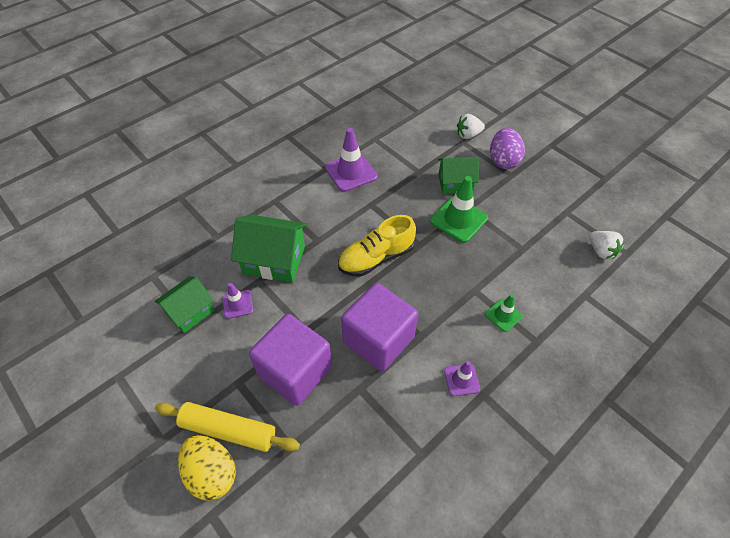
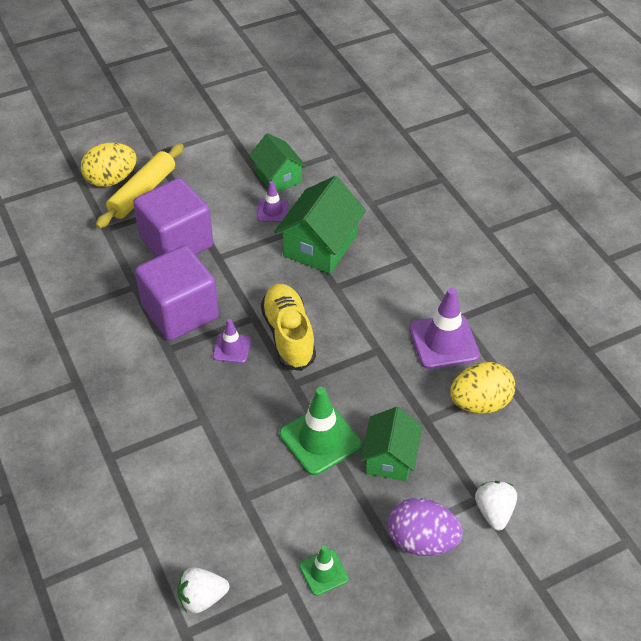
camera: 105 degrees right, 5 degrees down
(395, 149) = (479, 403): none -> yellow egg
(461, 380) = (101, 370): purple traffic cone -> purple traffic cone (232, 348)
(503, 315) = (157, 436): green traffic cone -> green traffic cone (323, 572)

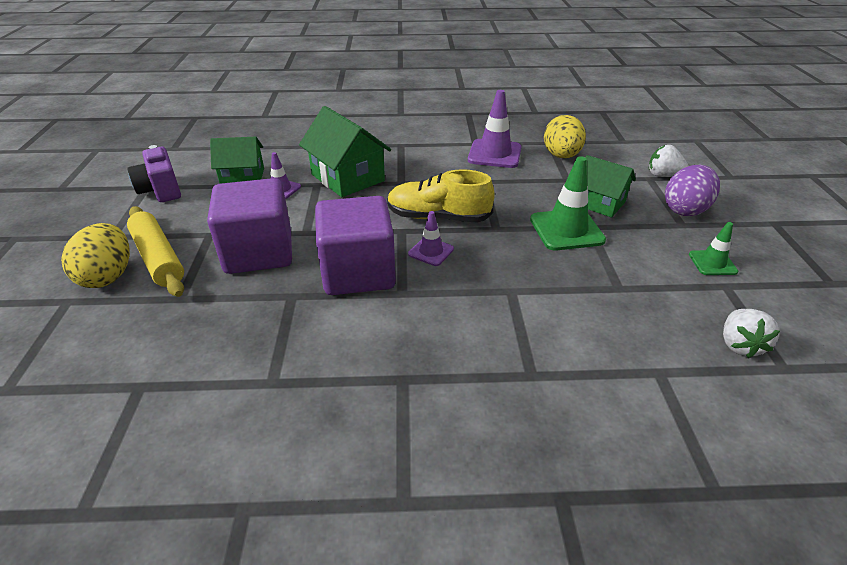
camera: 65 degrees left, 10 degrees down
(228, 141) = (161, 190): none -> purple camera

